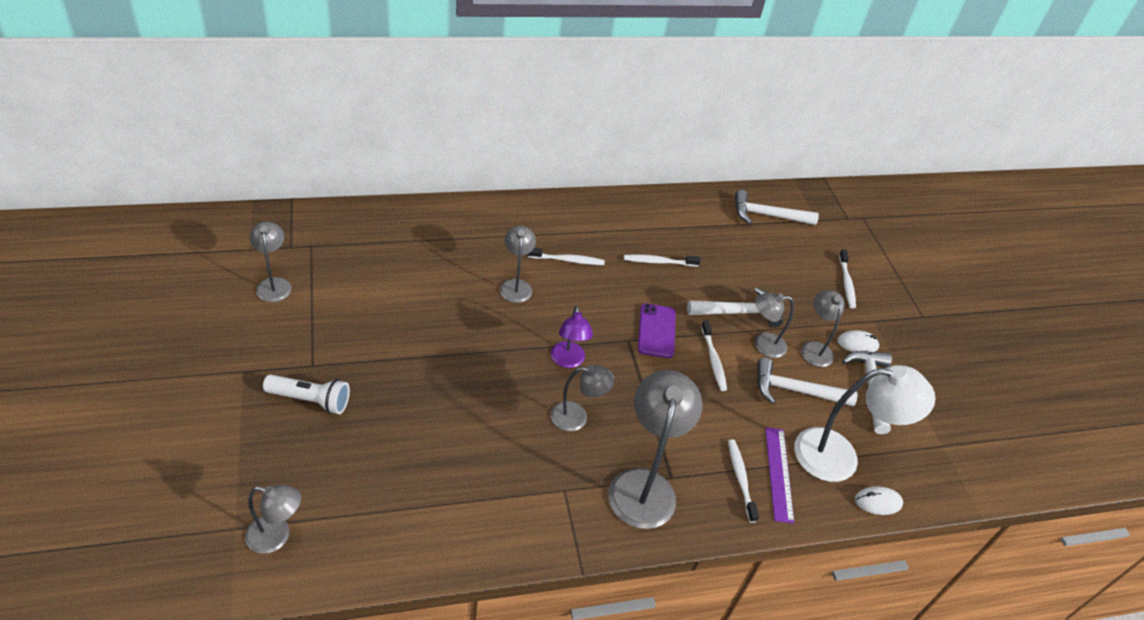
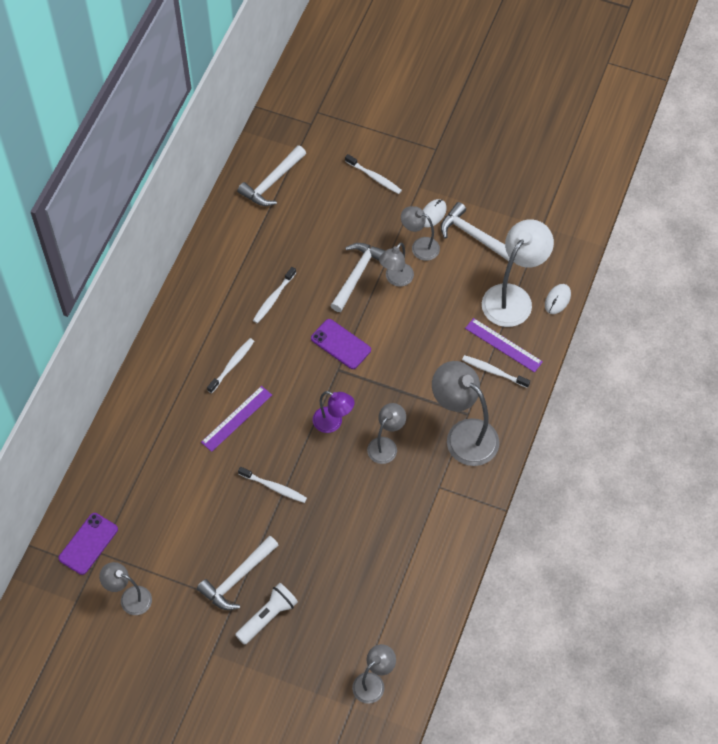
camera: 50 degrees left, 15 degrees up
(315, 234) = (88, 544): none -> purple phone
(516, 285) = (236, 418): grey lamp -> purple ruler
(713, 360) = (389, 322): white toothbrush -> white toothbrush (274, 487)
(795, 390) = (447, 286): white hammer -> white hammer (237, 578)

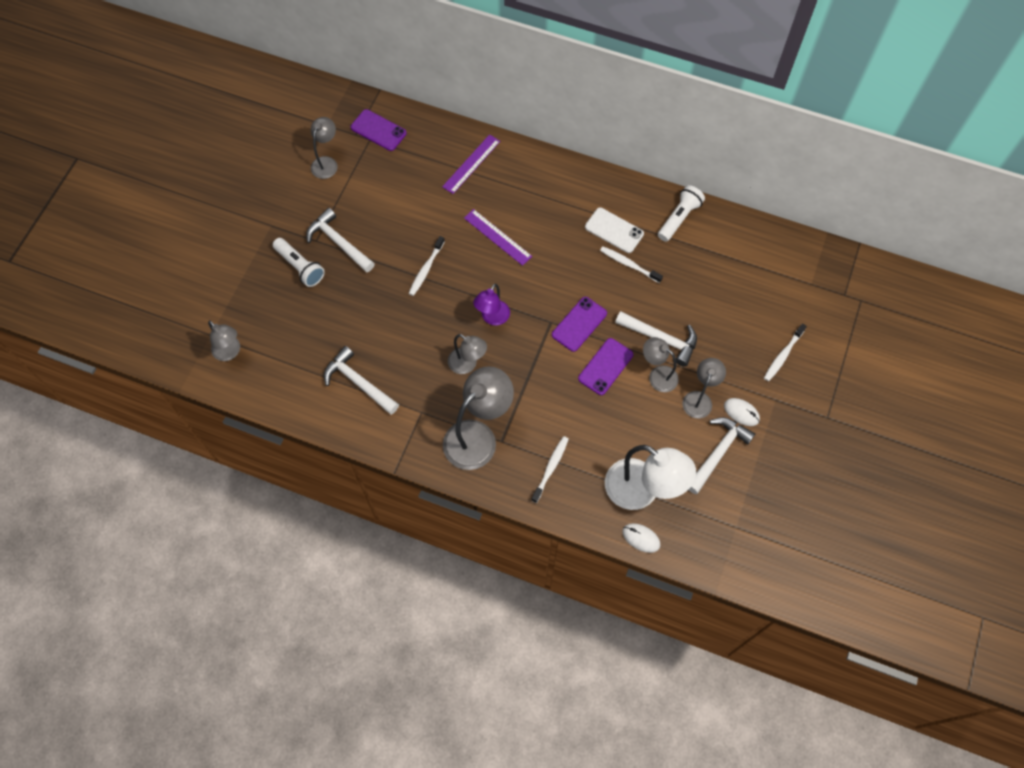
camera: 90 degrees right, 5 degrees up
(221, 252) = (679, 218): none -> white flashlight
(232, 365) = (554, 231): white toothbrush -> none
(233, 310) = (614, 230): none -> white phone
(272, 182) = (766, 260): white hammer -> white hammer (359, 382)
(387, 322) = (605, 366): none -> purple phone
(503, 345) = (582, 479): purple ruler -> purple ruler (471, 164)

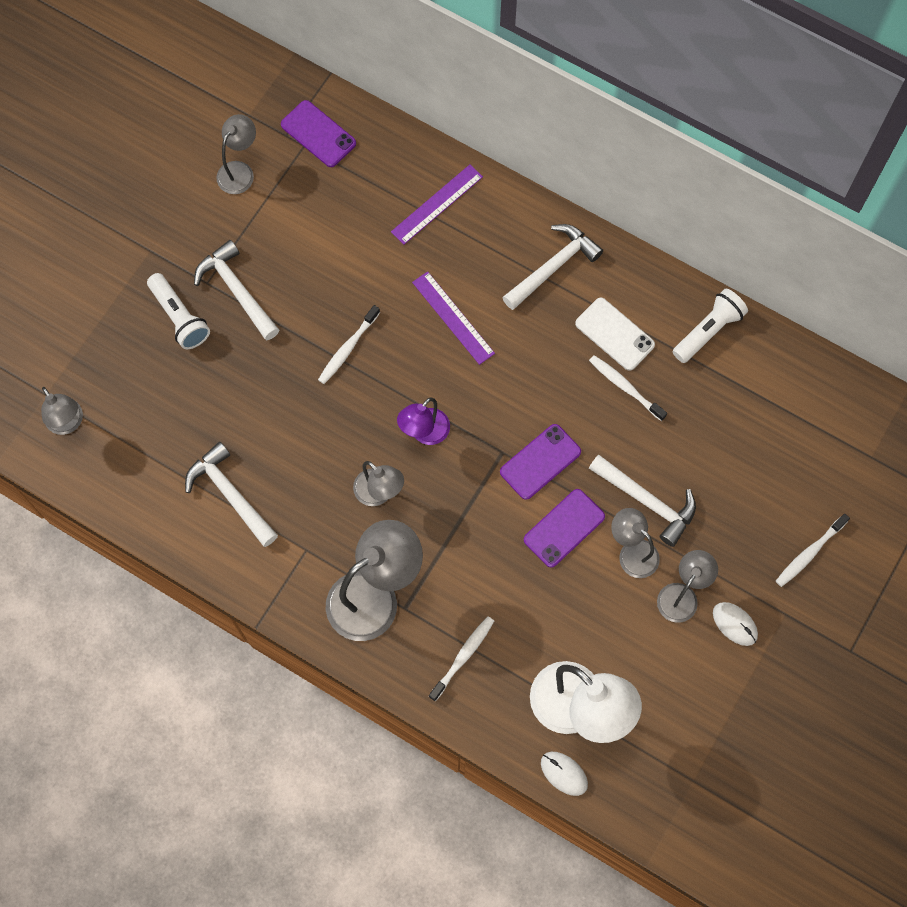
camera: 10 degrees right, 5 degrees up
(718, 453) = (691, 675): white hammer -> white hammer (553, 267)

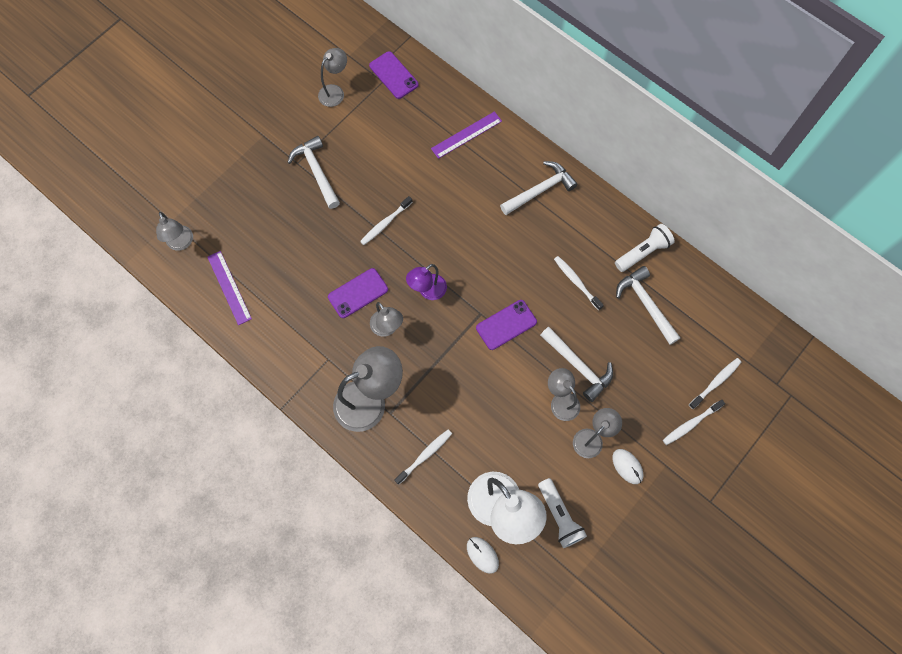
camera: 10 degrees right, 0 degrees up
(180, 317) = (273, 183): white flashlight -> white flashlight (559, 516)
(230, 494) = (283, 311): white hammer -> white hammer (646, 304)
(453, 317) = (463, 214): purple ruler -> purple ruler (229, 287)
(564, 528) = (515, 375): purple phone -> purple phone (358, 293)
(614, 334) = (575, 244): white phone -> none
(833, 492) = (715, 382): none -> white toothbrush

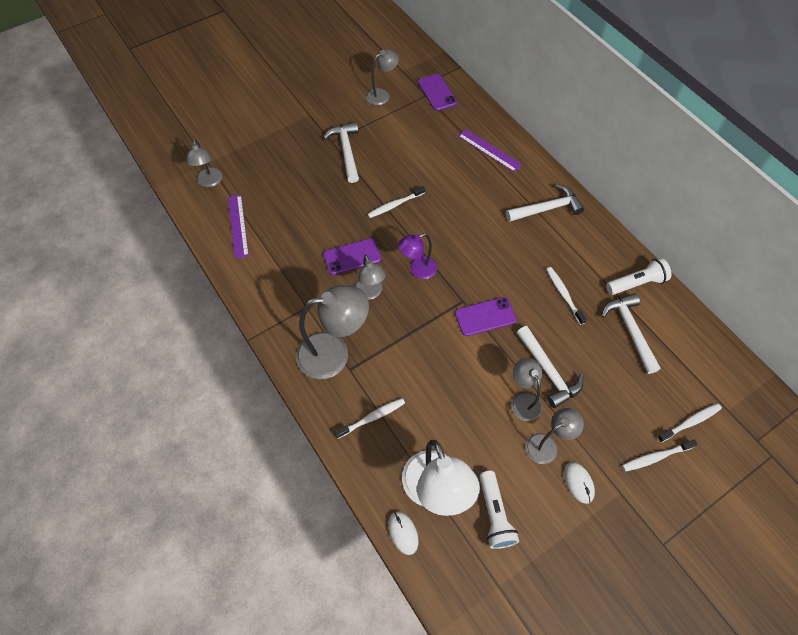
camera: 15 degrees right, 10 degrees down
(466, 135) = (489, 150): purple ruler -> purple ruler turned 60 degrees clockwise

